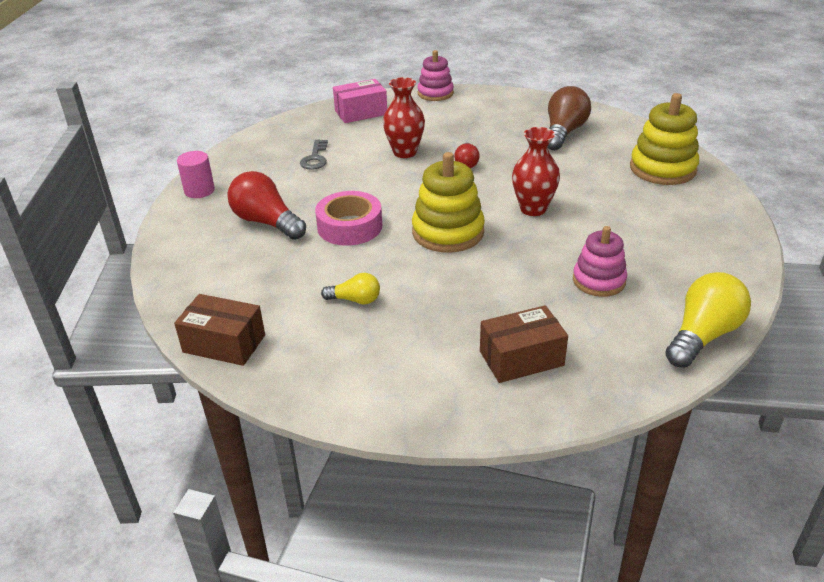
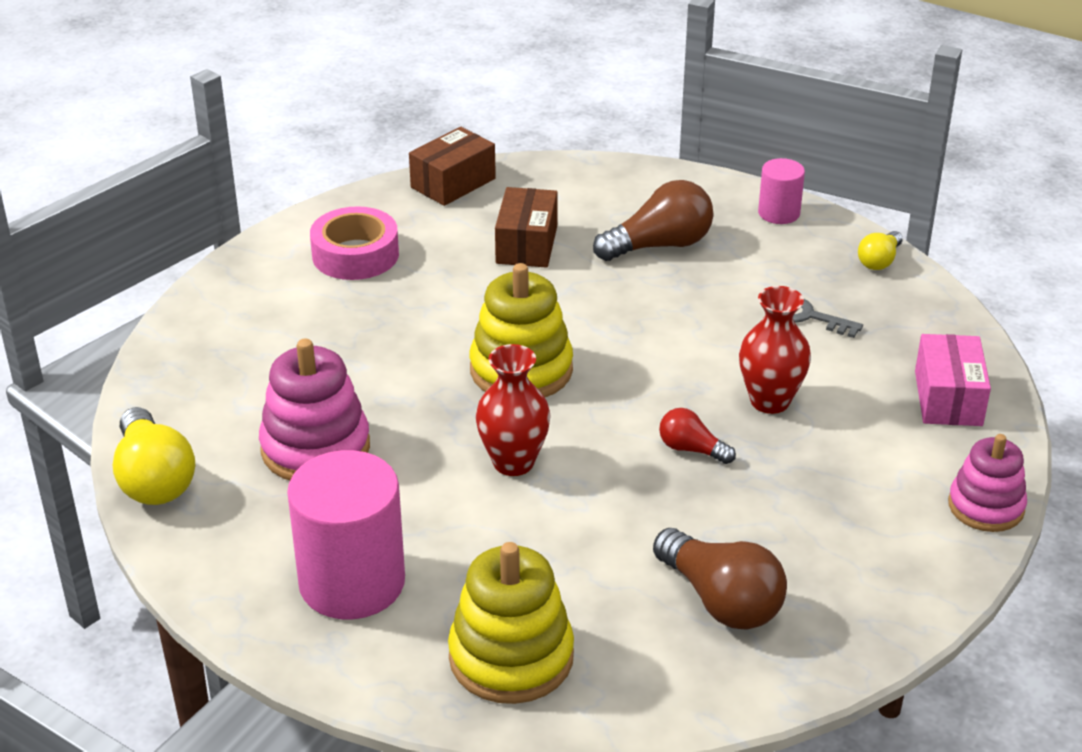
camera: 115 degrees right, 0 degrees up
(266, 222) = (659, 245): red light bulb -> brown light bulb
(349, 226) = (599, 300): pink tape -> pink tape (355, 255)
(355, 300) = (449, 268): yellow light bulb -> yellow light bulb (879, 261)
(521, 358) = (256, 340): brown box -> brown box (526, 244)
(599, 281) = (315, 448): pink stacking toy -> pink stacking toy, size x1.51
(679, 226) = (352, 582): none -> pink cylinder

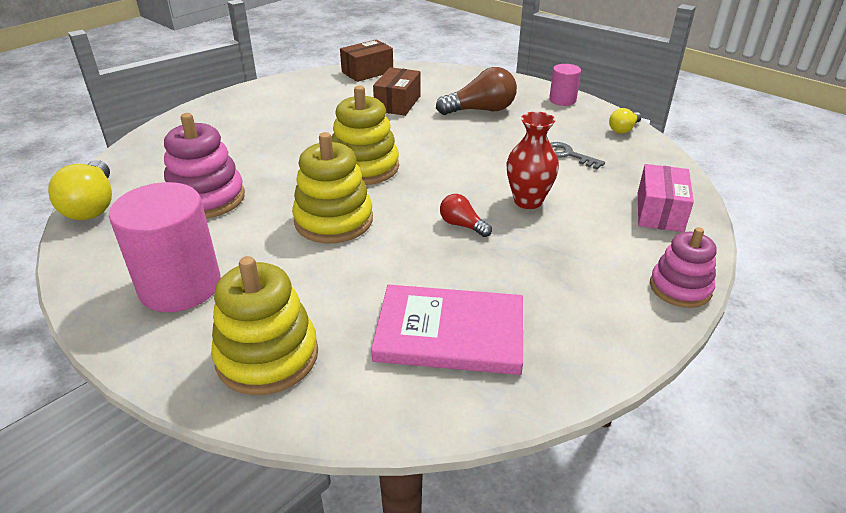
camera: 10 degrees right, 0 degrees up
(355, 255) = (292, 100): pink tape -> none
(513, 462) = (333, 220): red vase -> yellow stacking toy
(721, 600) = (450, 333): brown light bulb -> pink book

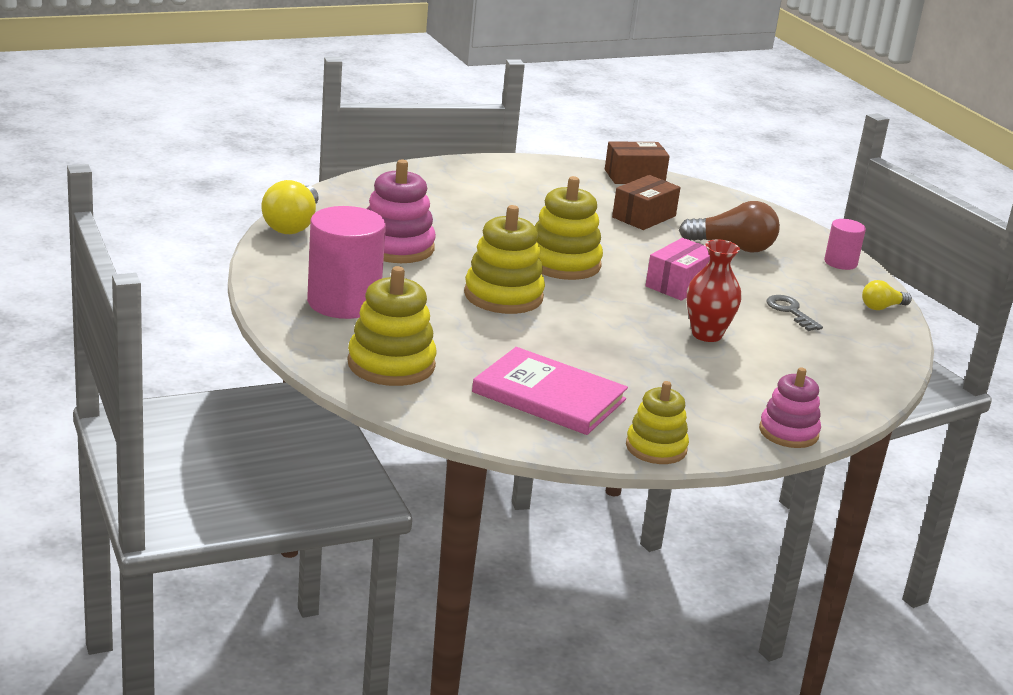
camera: 20 degrees right, 10 degrees down
(462, 225) = (623, 333): red light bulb -> none
(594, 362) = (656, 448): none -> yellow stacking toy
(659, 212) = (836, 380): pink box -> pink box (679, 284)

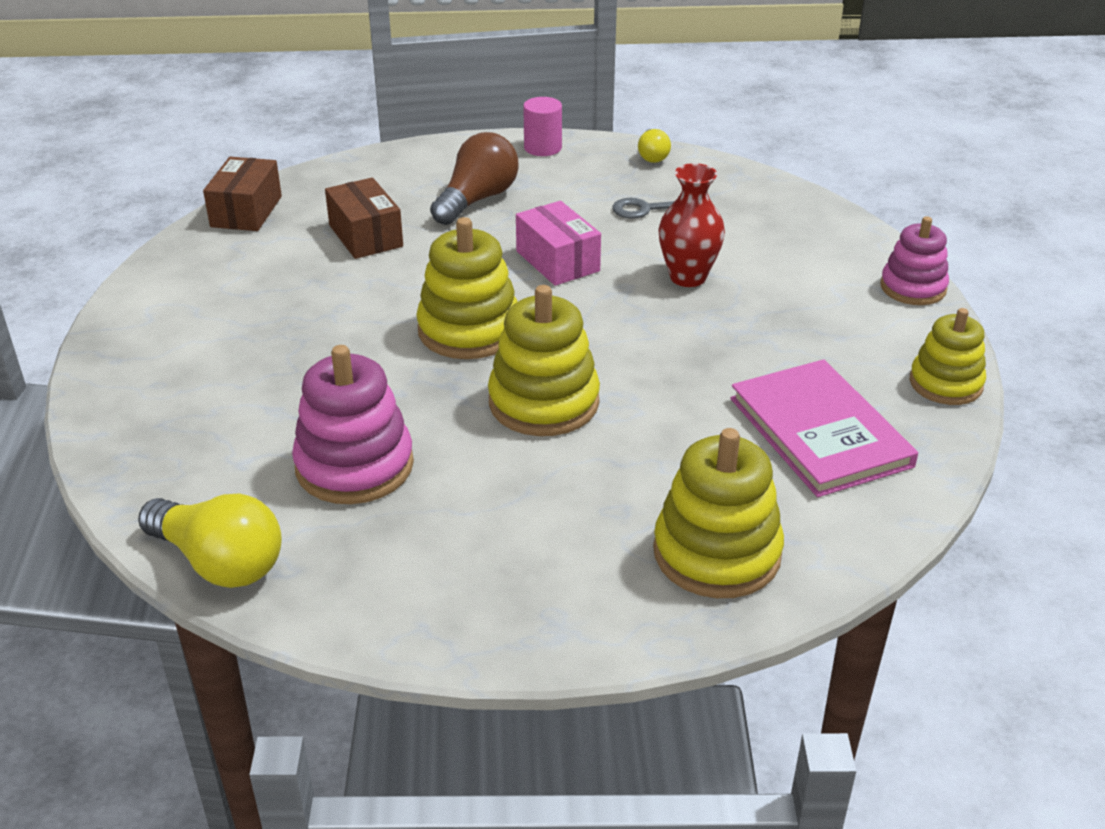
camera: 65 degrees left, 10 degrees up
(343, 302) = (514, 561): pink cylinder -> none
(549, 396) = (820, 432): pink book -> pink book turned 75 degrees counterclockwise

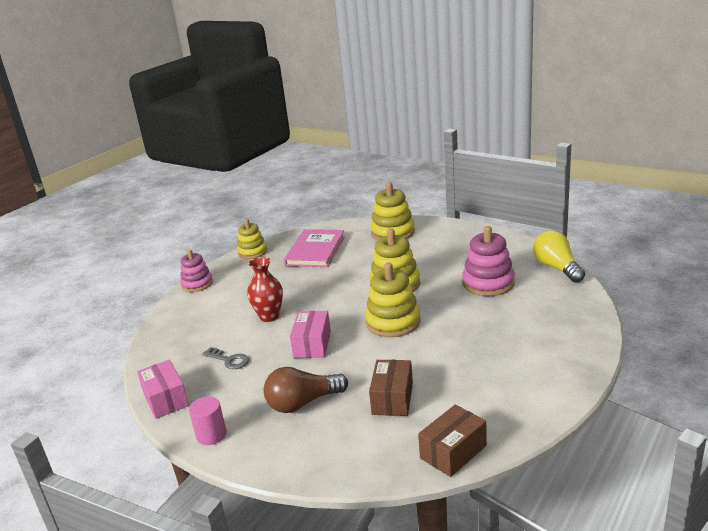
camera: 140 degrees left, 10 degrees down
(652, 156) = (166, 399): yellow light bulb -> pink box

